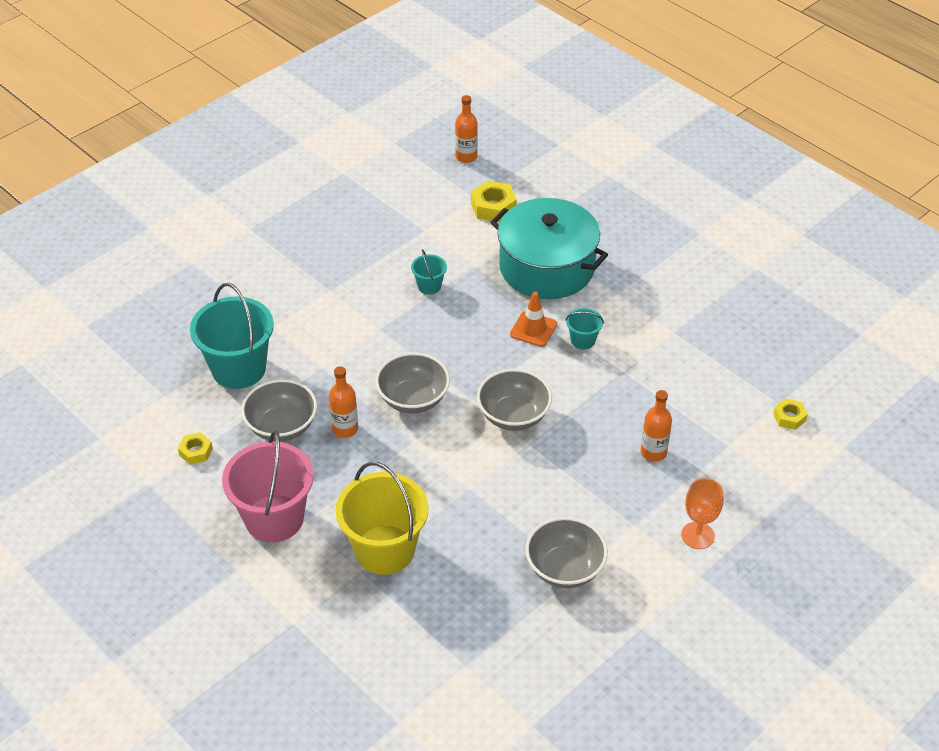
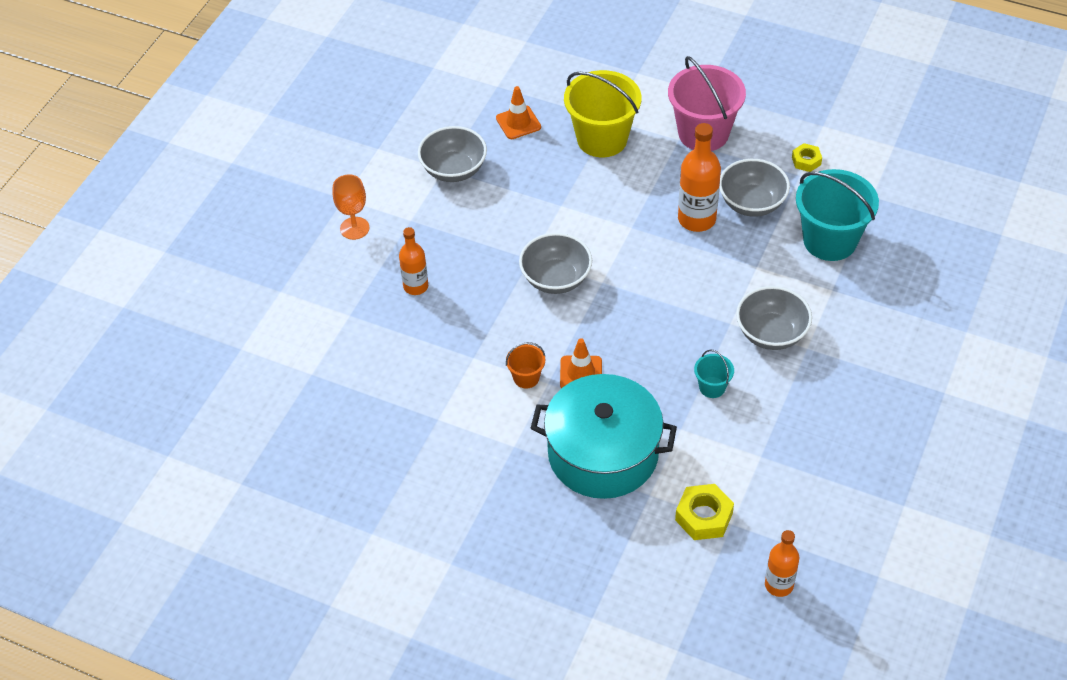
camera: 160 degrees right, 5 degrees up
(345, 429) = (696, 219): orange bottle -> orange bottle, size x1.56
(413, 399) = (654, 264): grey bowl -> grey bowl (771, 333)
(466, 604) = (518, 123): none -> orange traffic cone
(583, 340) = (526, 377): turquoise bucket -> orange bucket
(789, 417) = (298, 362): yellow nut -> none

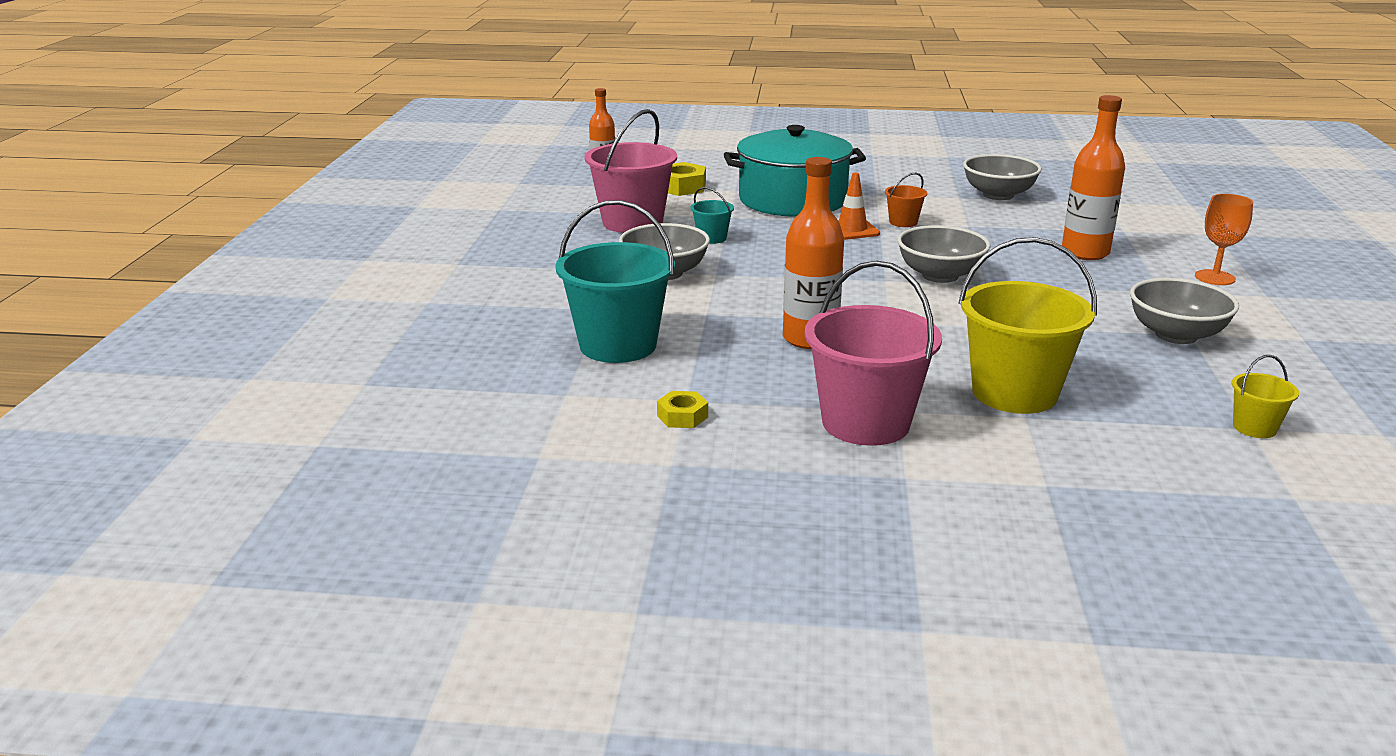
camera: 160 degrees right, 25 degrees down
(415, 286) = (1085, 253): orange bottle -> orange bottle, size x1.56
(494, 85) = (1254, 428): none -> yellow bucket
(518, 123) = (1157, 391): orange traffic cone -> none
(752, 203) = (743, 362): grey bowl -> grey bowl (998, 195)
(775, 439) = (632, 222): none -> pink bucket

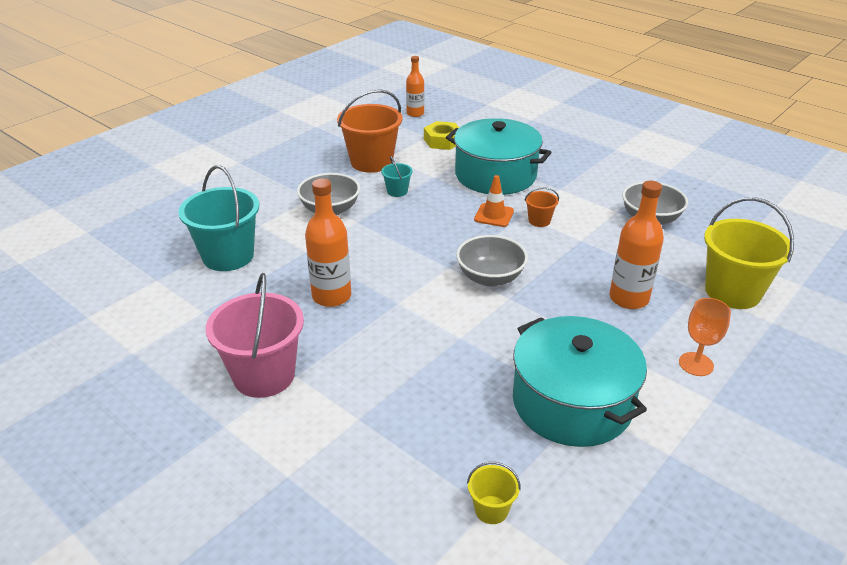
camera: 35 degrees right, 10 degrees up
(632, 222) = (371, 162): pink bucket -> orange bucket
(682, 416) = (184, 322): yellow nut -> none
(1014, 393) = (381, 397): yellow bucket -> yellow bucket (732, 292)
(1176, 335) = (572, 402): grey bowl -> turquoise pot

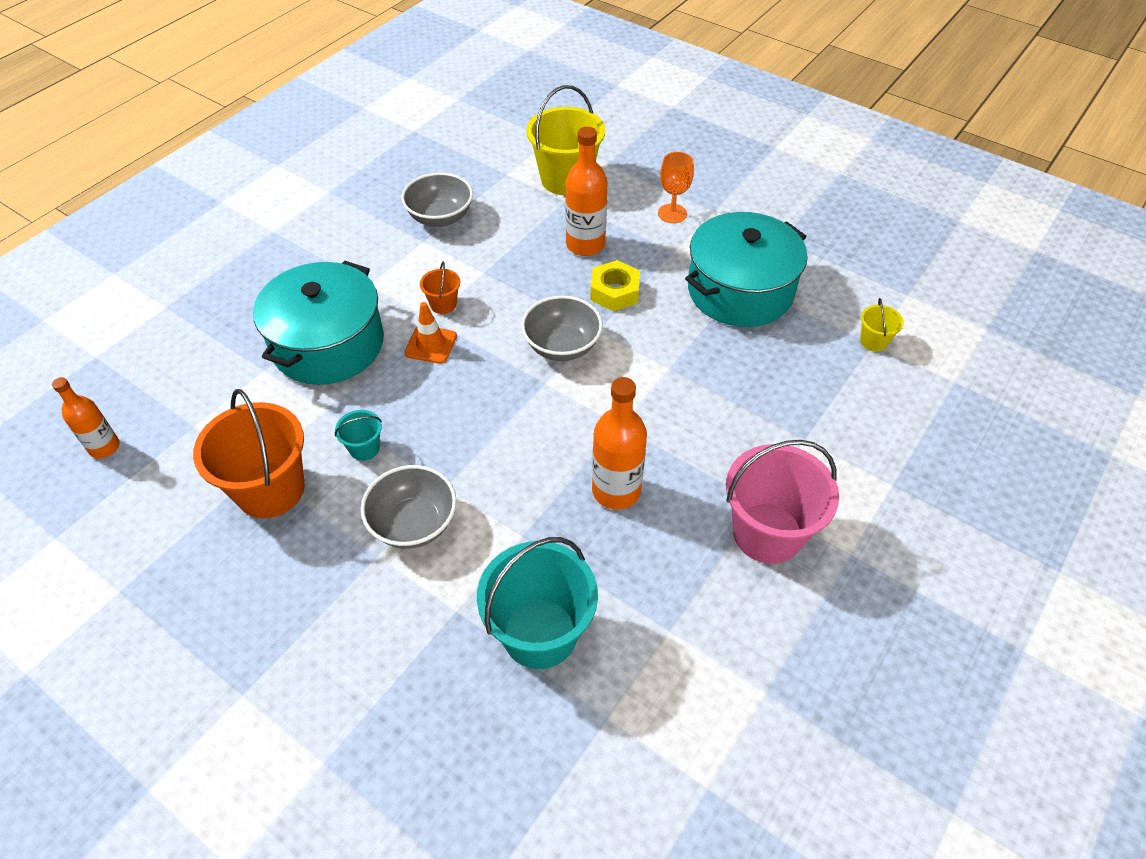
camera: 95 degrees left, 15 degrees up
(442, 141) = (215, 405): yellow nut -> yellow nut (615, 292)

